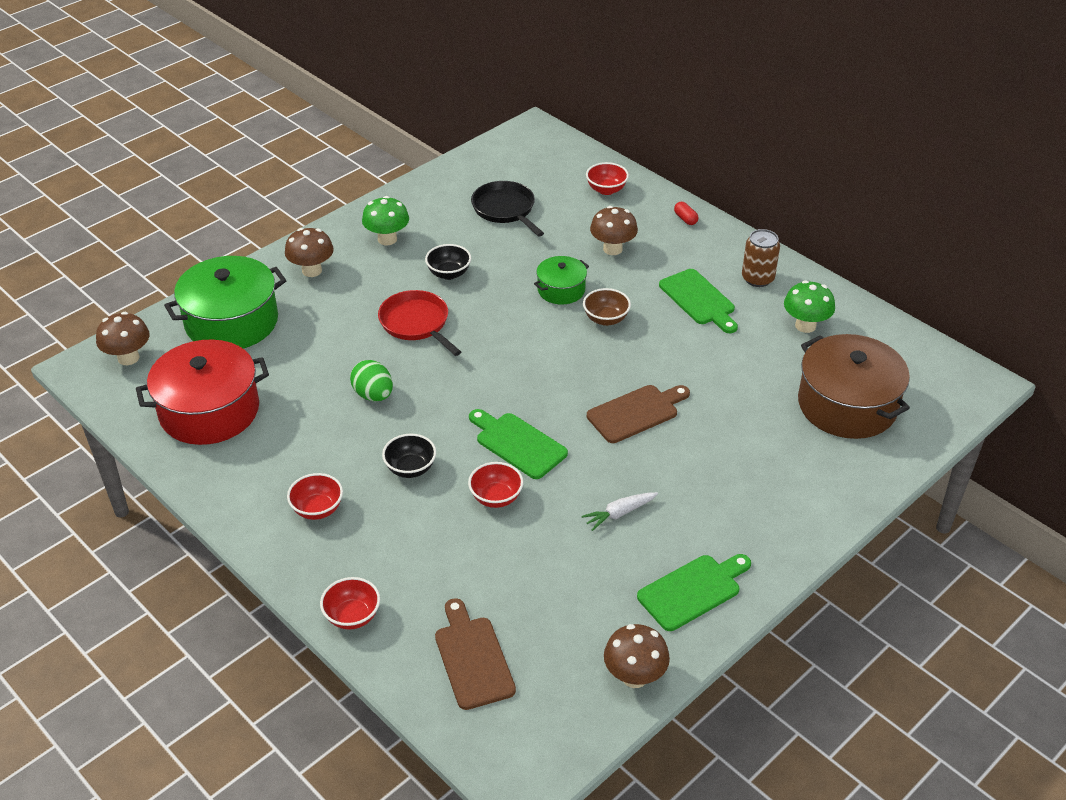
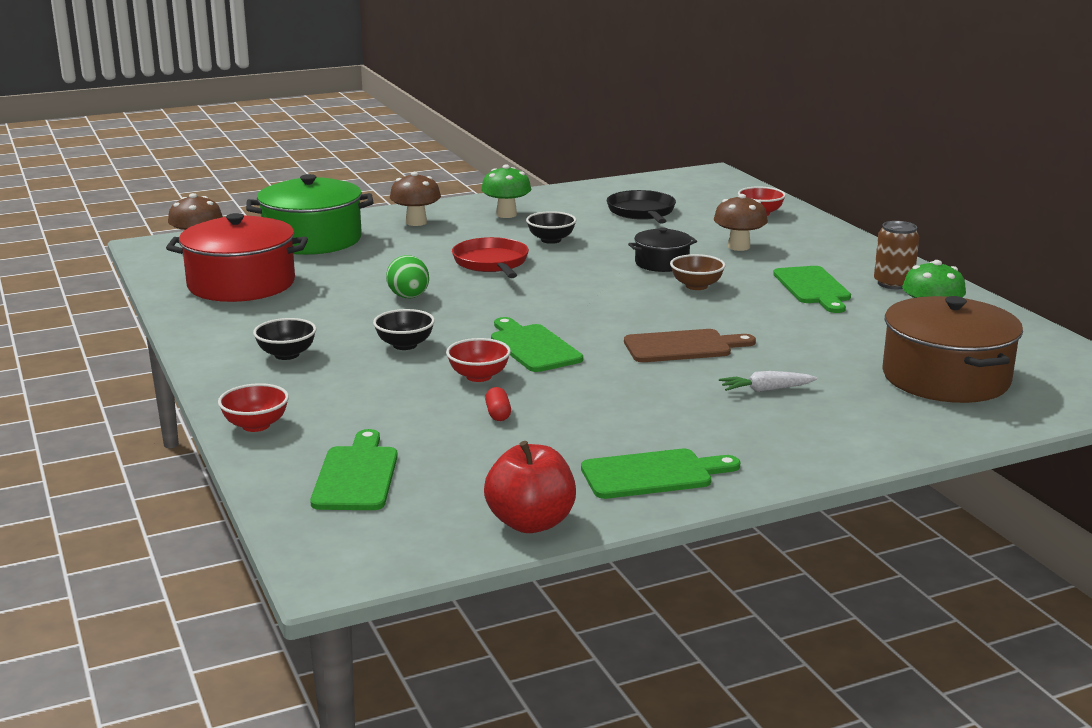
camera: 20 degrees right, 20 degrees down
(317, 509) = (286, 355): red bowl -> black bowl
(472, 658) = (356, 475): brown cutting board -> green cutting board
(561, 290) = (662, 263): green pot -> black pot
(619, 513) = (608, 408): white carrot -> white carrot (766, 390)
(634, 676) = (531, 523): brown mushroom -> red apple
(685, 219) = (835, 239): red capsule -> red capsule (498, 414)

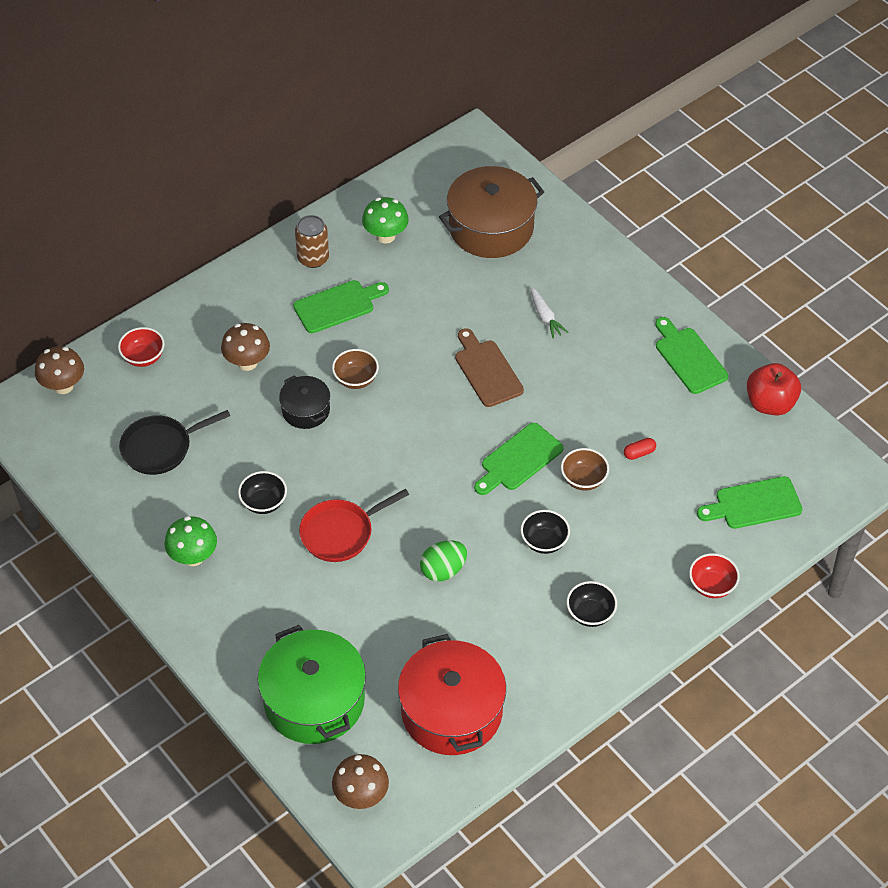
camera: 105 degrees left, 30 degrees up
(416, 222) = (237, 628): brown mushroom -> brown mushroom (63, 386)
(479, 376) = (583, 479): red bowl -> brown bowl

